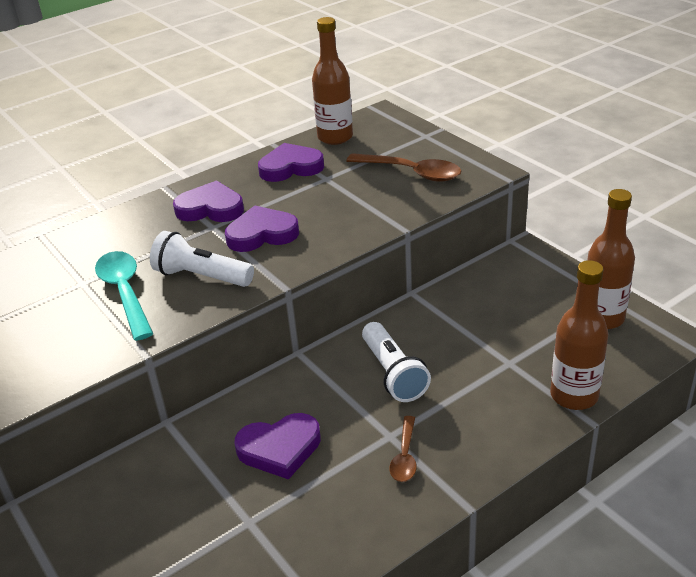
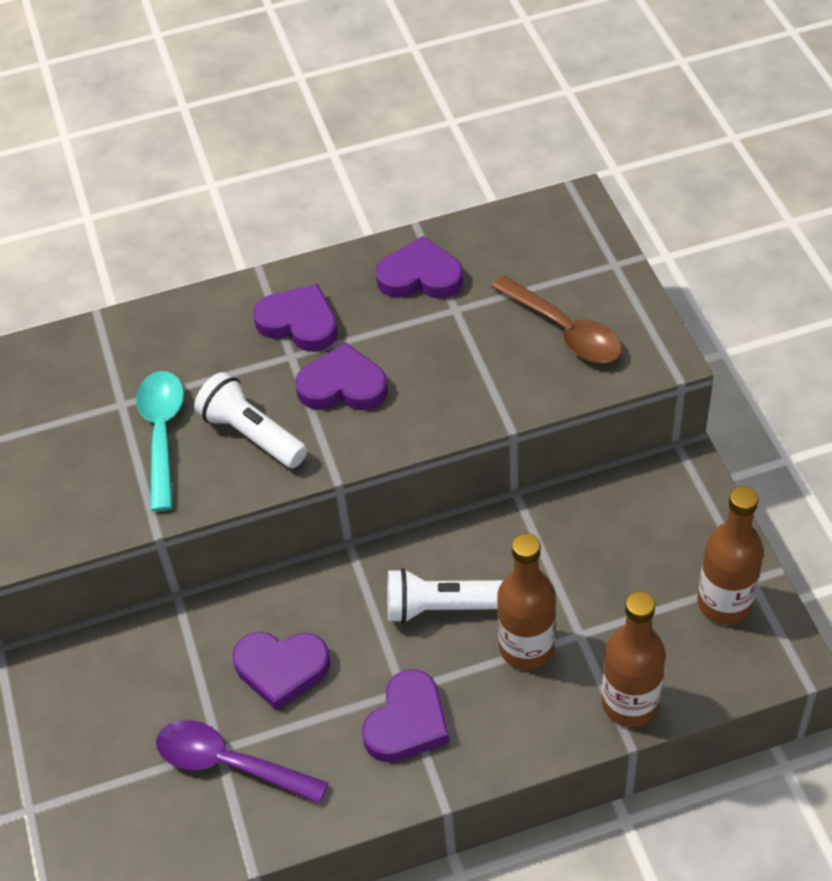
camera: 20 degrees right, 15 degrees up
(263, 530) = (229, 764): none -> purple spoon
(335, 137) = (498, 234): brown bottle -> brown bottle (526, 647)
(393, 373) = (442, 607): white flashlight -> white flashlight turned 90 degrees clockwise
(405, 456) = (407, 722): brown spoon -> purple heart

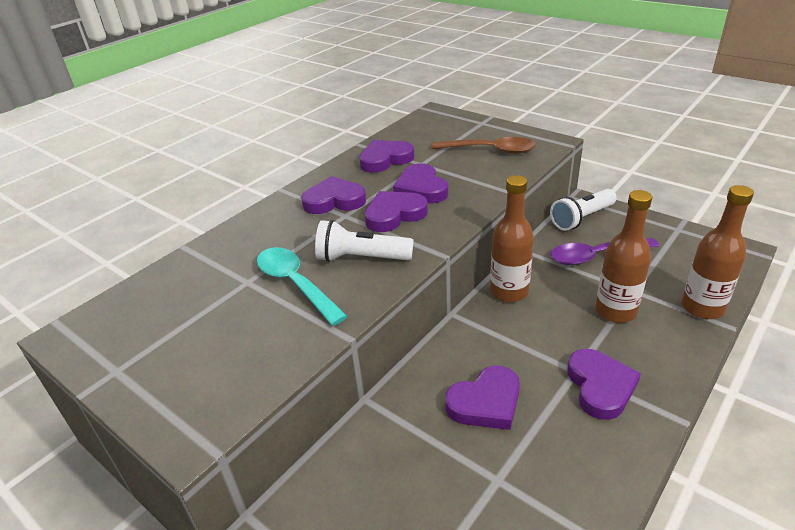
camera: 35 degrees left, 15 degrees down
(229, 764) = (515, 485): purple spoon -> purple spoon (595, 256)
(412, 357) = (421, 189): none -> purple heart
(442, 607) = (545, 317): white flashlight -> white flashlight (582, 218)
(724, 603) = (680, 243): brown bottle -> brown bottle (509, 292)

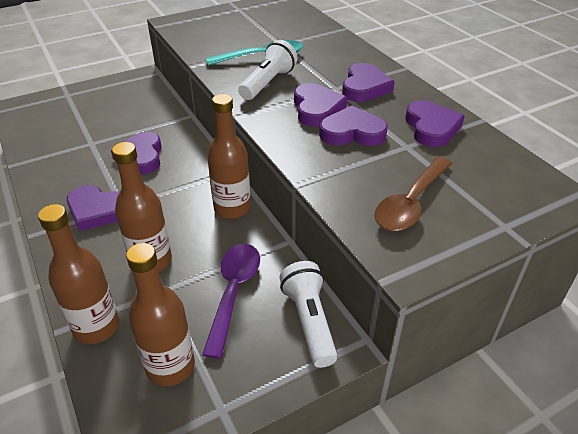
camera: 110 degrees right, 5 degrees up
(681, 259) = (170, 366): none -> brown bottle

